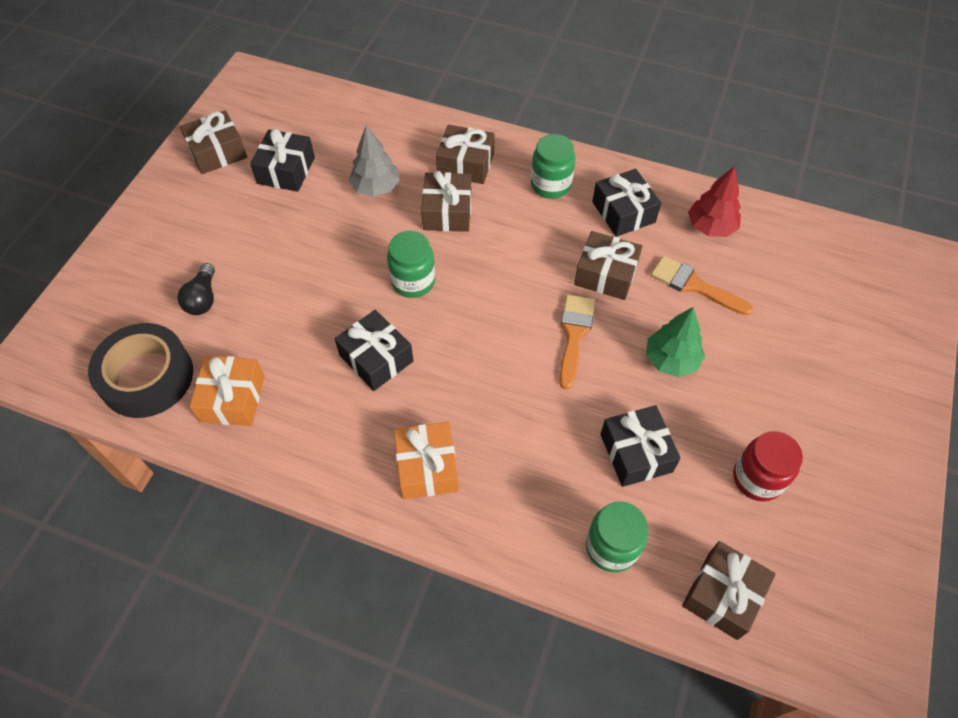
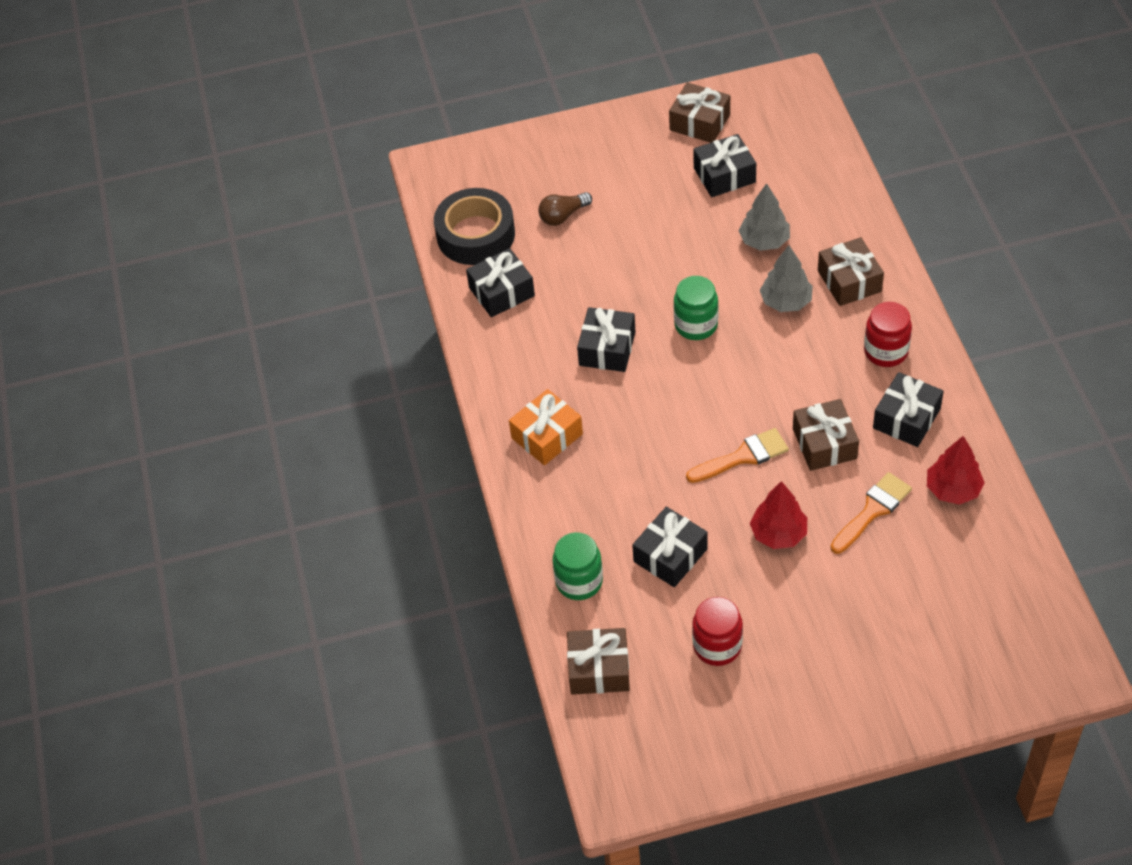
camera: 60 degrees right, 5 degrees down
(203, 298) = (563, 216): black light bulb -> brown light bulb
(233, 398) = (501, 292): orange gift -> black gift
(447, 212) = (786, 301): brown gift -> grey tree
(551, 185) = (886, 351): green jar -> red jar
(671, 360) = (778, 534): green tree -> red tree
(694, 285) = (873, 510): orange brush -> orange brush turned 45 degrees clockwise

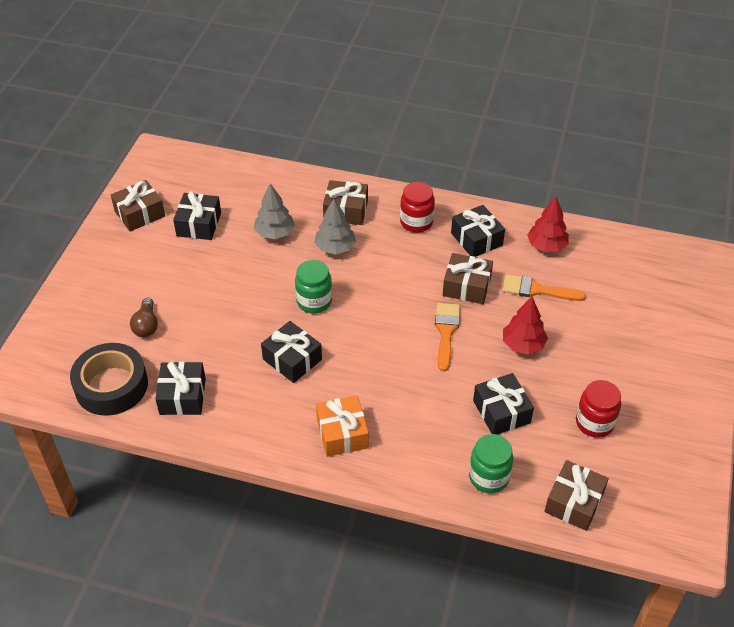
camera: 65 degrees left, 5 degrees down
(873, 510) = (536, 290): orange brush -> orange brush turned 60 degrees counterclockwise

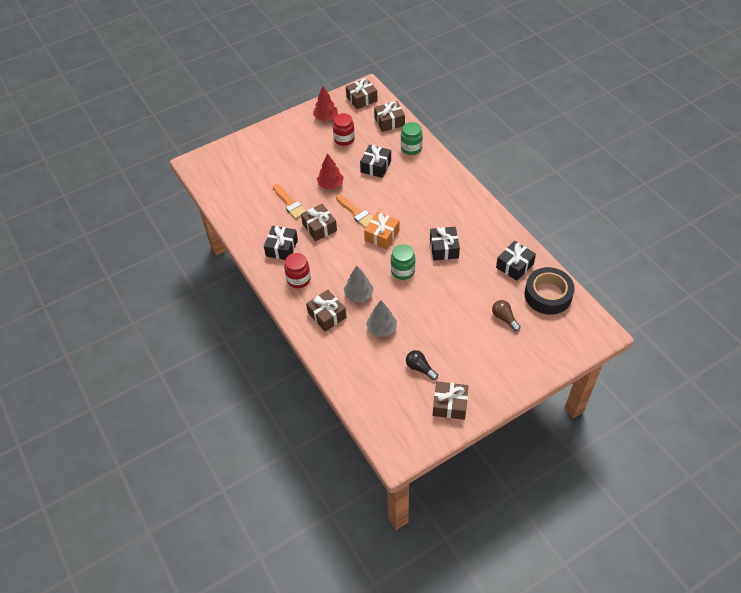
camera: 135 degrees left, 5 degrees up
(146, 325) = (504, 318): brown light bulb -> brown light bulb turned 75 degrees counterclockwise
(199, 224) = (420, 368): black gift -> black light bulb
(342, 433) = (454, 201): orange gift -> orange gift (382, 235)
(446, 332) = (357, 213): orange brush -> orange brush turned 90 degrees counterclockwise
(546, 246) = (254, 220): red tree -> red tree (326, 118)
(665, 514) = (361, 99): none -> brown gift

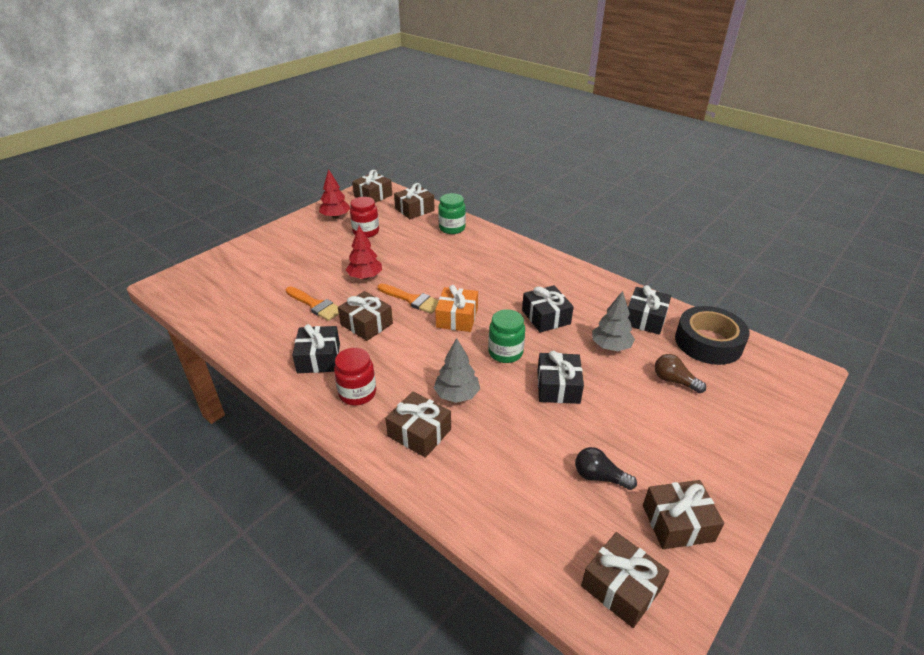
camera: 20 degrees left, 15 degrees down
(376, 166) = (416, 250): black gift -> black gift (558, 387)
(381, 329) = (512, 433): grey tree -> grey tree (610, 346)
(399, 427) = (621, 587): none -> brown gift

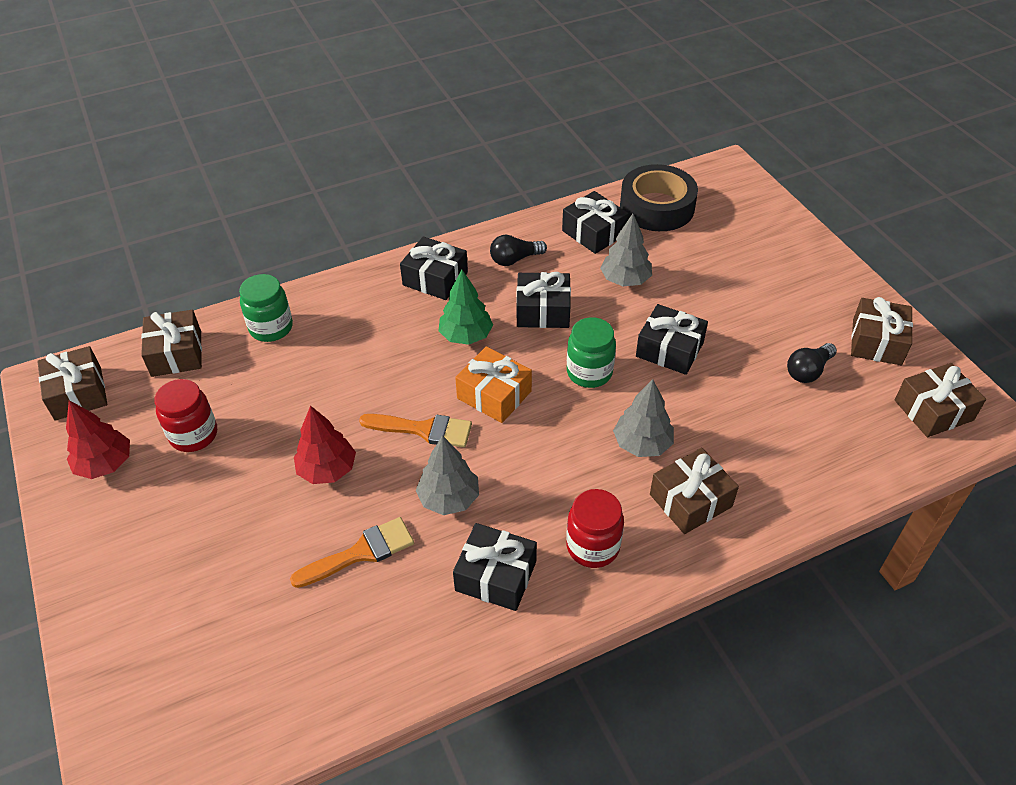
camera: 65 degrees left, 10 degrees up
(366, 324) = (449, 498): brown gift -> grey tree
(412, 300) = (424, 430): orange brush -> orange brush turned 45 degrees clockwise
(498, 293) = (466, 336): none -> green tree
(536, 267) = (435, 279): none -> black gift
(583, 292) = (514, 259): none -> black light bulb
(674, 381) = (701, 258): brown light bulb -> none

